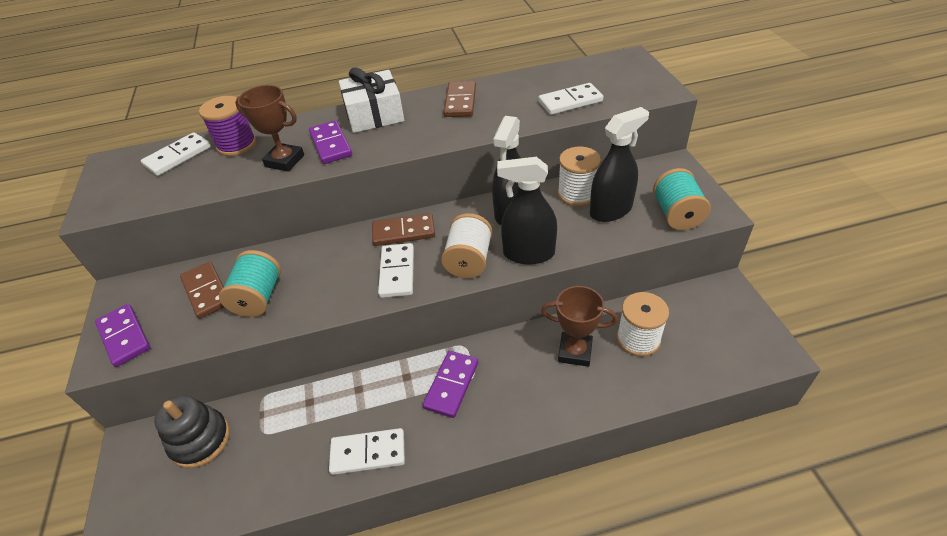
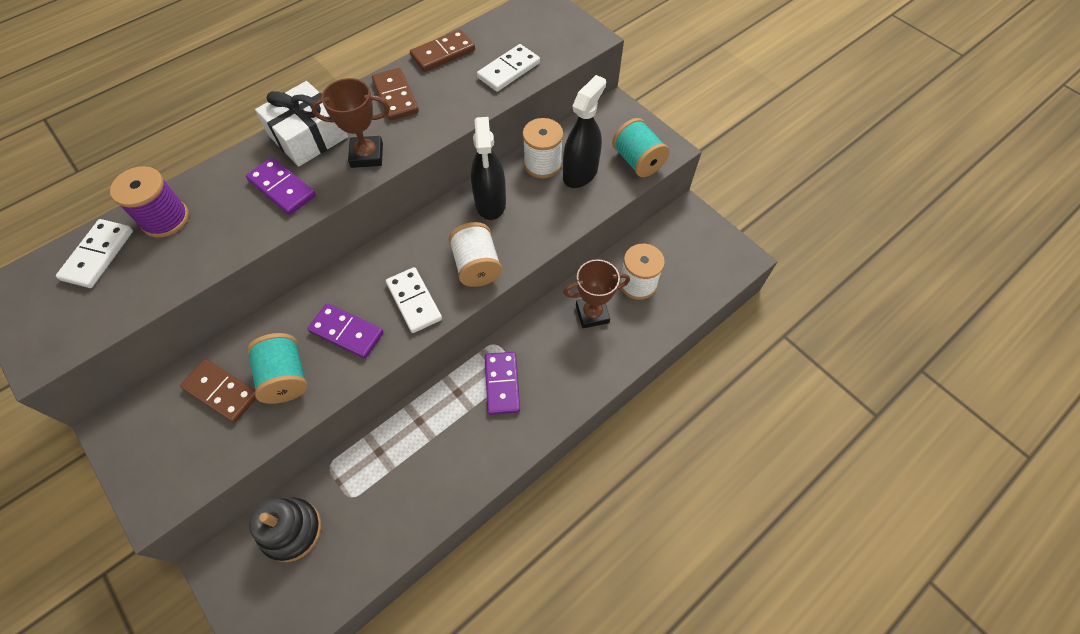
camera: 30 degrees left, 15 degrees up
(124, 337) = (161, 473): purple domino -> purple domino (346, 332)
(285, 161) = (241, 223): brown trophy -> brown trophy (367, 155)
(368, 453) = (460, 472): white domino -> none
(403, 232) = (396, 256): brown domino -> brown domino (443, 53)
(528, 253) = (528, 241): black spray bottle -> none

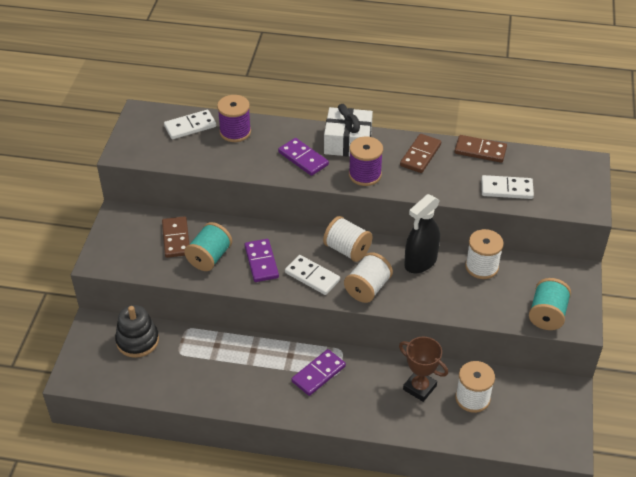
camera: 50 degrees right, 15 degrees down
(282, 188) = (303, 159): purple domino -> purple domino turned 45 degrees counterclockwise
(367, 155) = (365, 175): brown trophy -> purple spool
(414, 247) = (347, 250): none -> white spool
(414, 301) = (312, 277): white domino -> white domino turned 75 degrees counterclockwise
(580, 173) = (498, 291): black spray bottle -> none

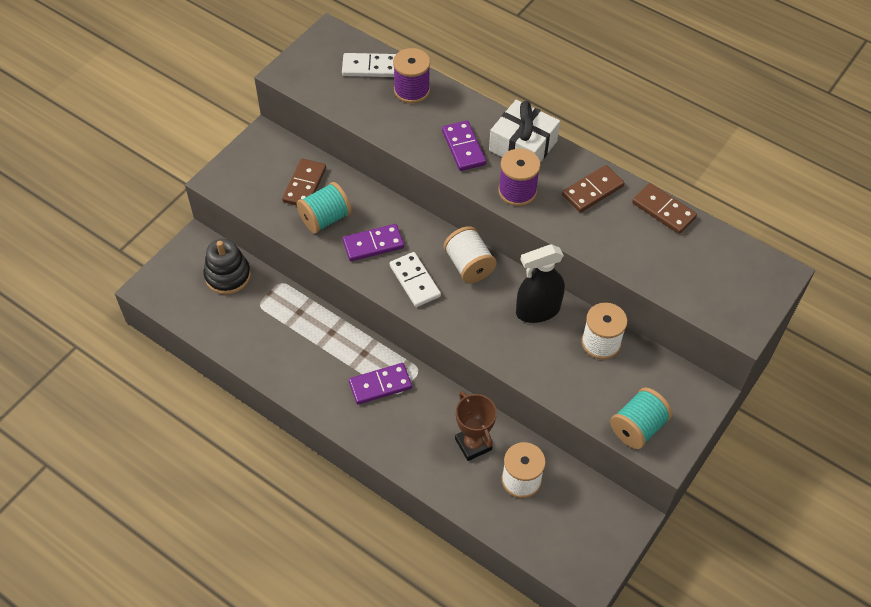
camera: 25 degrees right, 10 degrees up
(261, 262) = (373, 244): purple domino -> purple domino turned 60 degrees clockwise
(367, 288) = (464, 317): white spool -> none
(506, 189) = (663, 268): white domino -> none

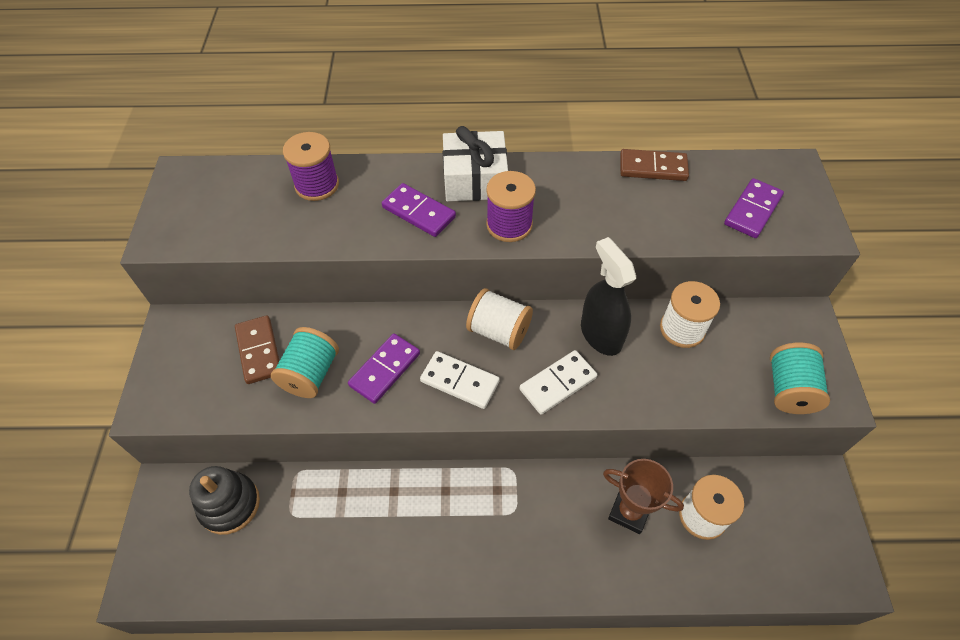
camera: 35 degrees left, 0 degrees up
(370, 67) = (252, 185): white domino -> white domino (558, 383)
(380, 385) = (489, 514): purple domino -> purple domino (752, 210)
(537, 310) = (600, 335): black spray bottle -> black spray bottle turned 120 degrees clockwise
(592, 191) = (577, 185): brown domino -> none

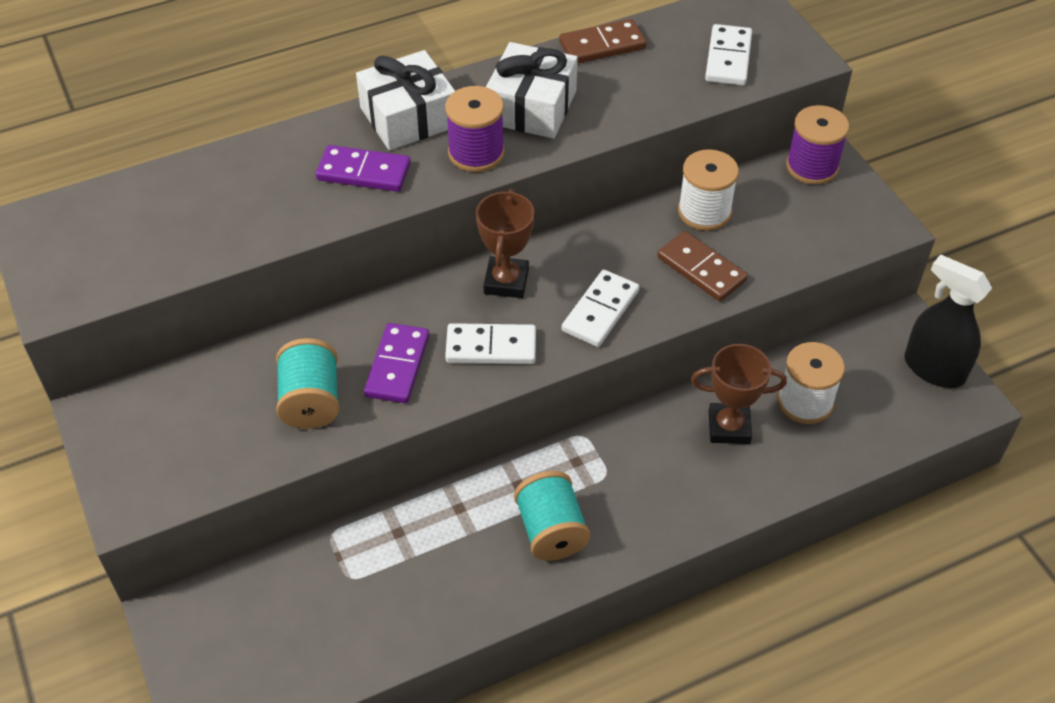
camera: 25 degrees left, 5 degrees down
(229, 504) = (268, 598): black stacking toy -> none
(259, 351) = (231, 400): brown domino -> brown domino (701, 269)
(317, 185) = (219, 181): purple spool -> purple spool (812, 167)
(499, 331) = (506, 281): white spool -> brown trophy
(571, 201) = (531, 107): none -> white gift
(600, 335) = (621, 247): black spray bottle -> black spray bottle (933, 369)
(752, 210) = (728, 58): purple domino -> white domino
(789, 390) = (839, 233): turquoise spool -> turquoise spool (551, 531)

